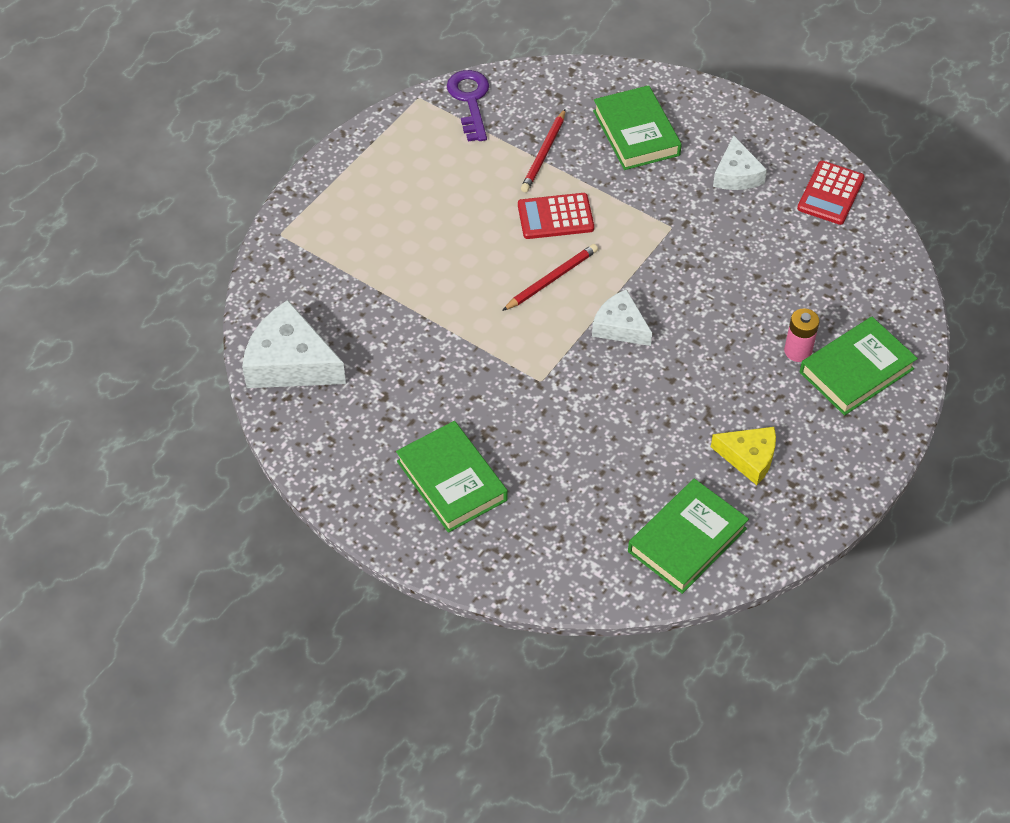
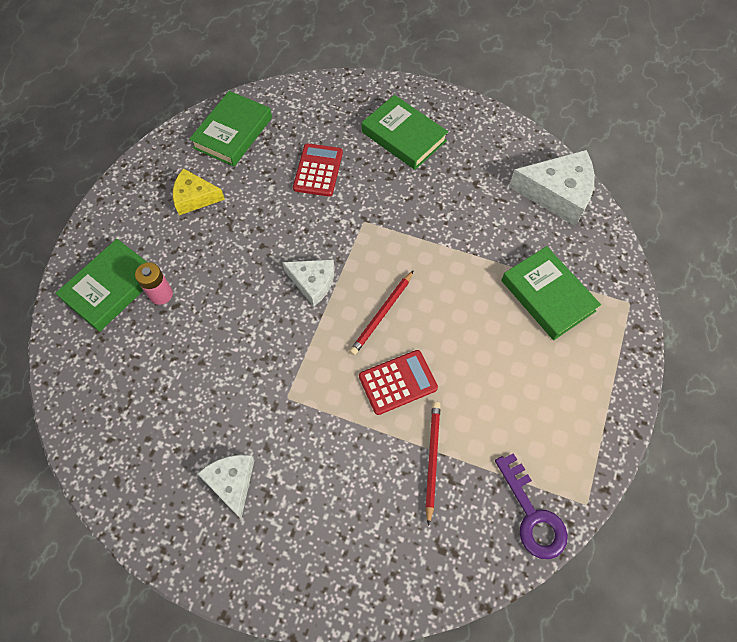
camera: 165 degrees right, 10 degrees up
(636, 133) = (345, 514): green book -> green book (548, 295)
(830, 193) = (133, 481): red calculator -> red calculator (318, 170)

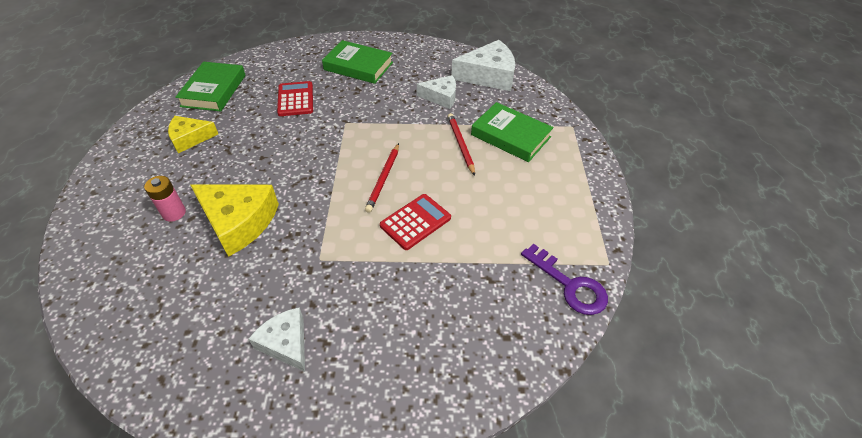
camera: 20 degrees left, 15 degrees down
(111, 288) = (121, 220): green book -> none
(220, 325) = (239, 222): none -> yellow cheese
(313, 282) = (315, 172): white cheese -> white cheese (441, 97)
(432, 459) = (467, 269): red pencil -> red pencil (460, 144)

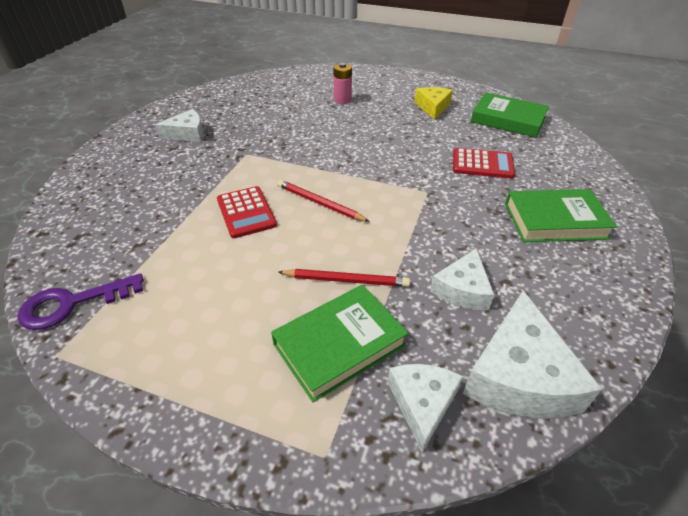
camera: 110 degrees right, 5 degrees down
(239, 222) = (315, 123): yellow cheese -> none
(358, 66) = (555, 221): green book -> green book turned 45 degrees clockwise
(524, 102) = (422, 403): none -> white cheese

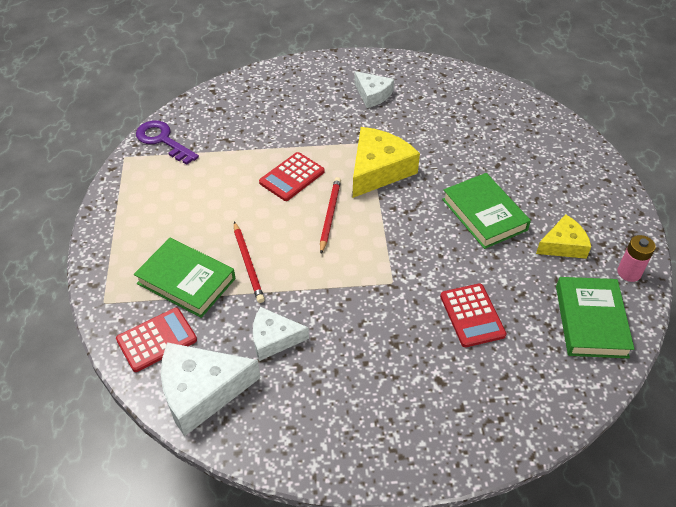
camera: 65 degrees right, 5 degrees up
(286, 159) = (378, 170): none -> yellow cheese
(342, 100) = (515, 167): pink battery -> pink battery (629, 272)
(422, 403) = (156, 340): white cheese -> red calculator
(555, 221) = (408, 393): green book -> green book (484, 214)

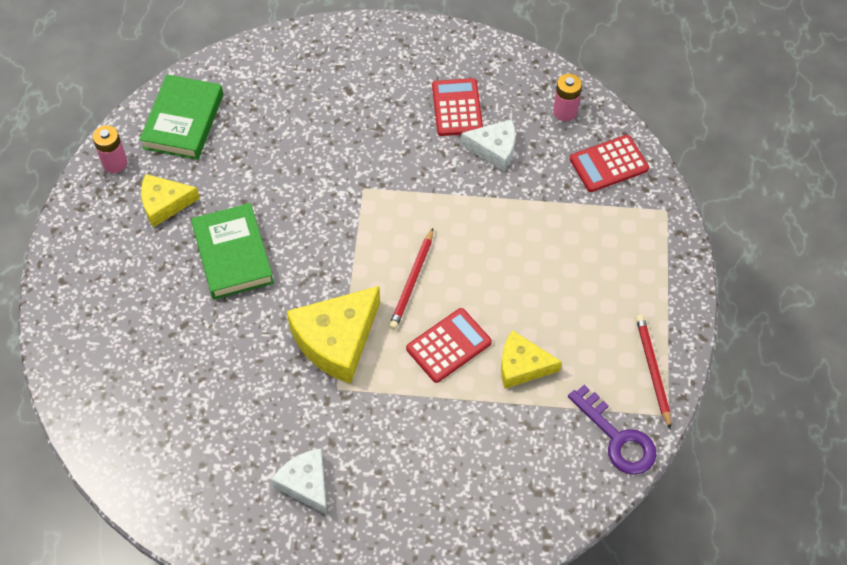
camera: 170 degrees left, 10 degrees up
(186, 281) = (581, 222): green book -> none
(201, 391) = (565, 112): white cheese -> pink battery
(233, 172) = (522, 366): none -> yellow cheese
(248, 263) = (513, 233): red pencil -> red pencil (652, 370)
(472, 315) = (295, 143): red calculator -> red calculator (457, 108)

